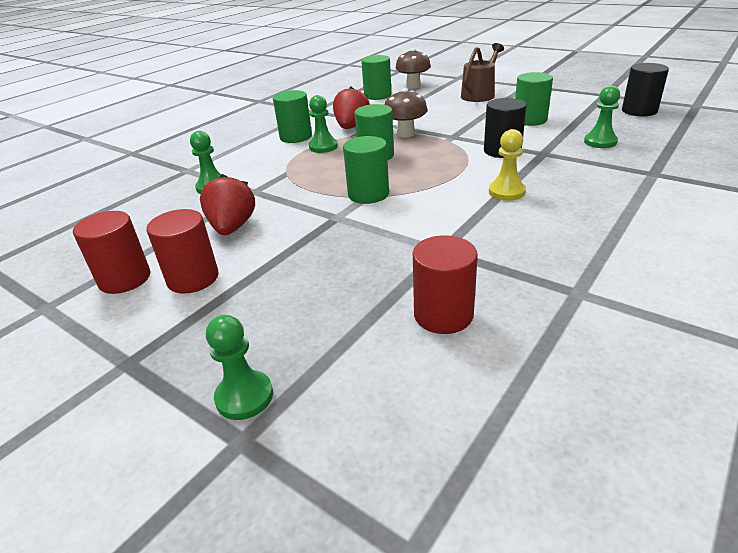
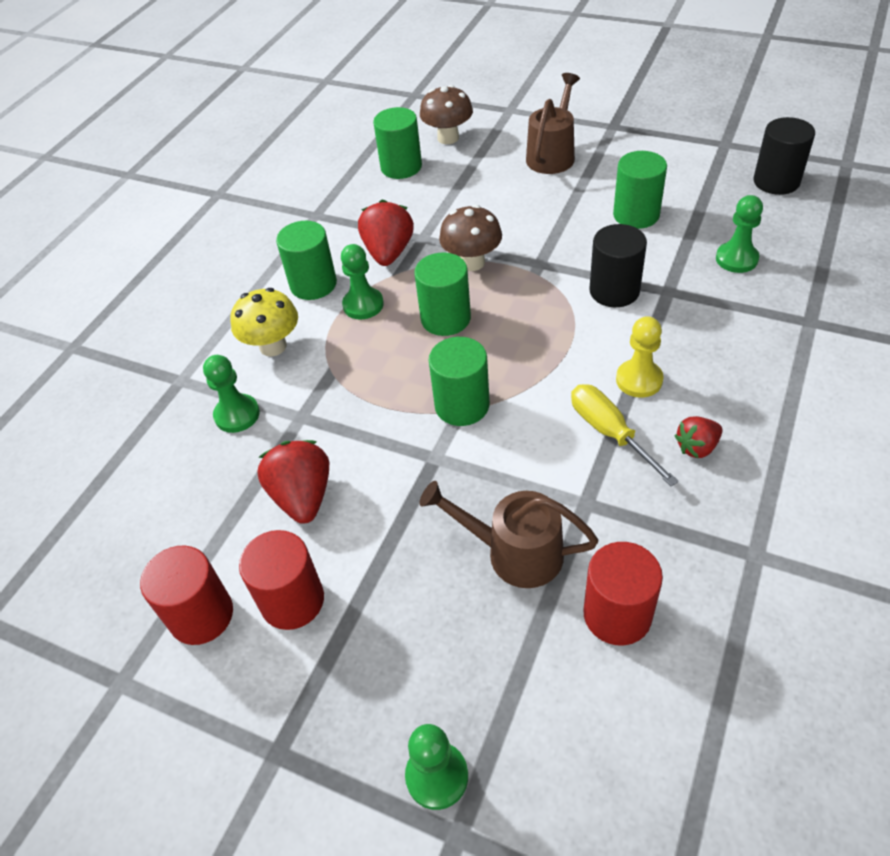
camera: 10 degrees left, 15 degrees up
(254, 160) = (273, 346): none -> yellow mushroom
(373, 271) = (514, 553): none -> brown watering can
(473, 215) = (609, 432): none -> yellow screwdriver
(542, 228) = (697, 447): none -> red strawberry

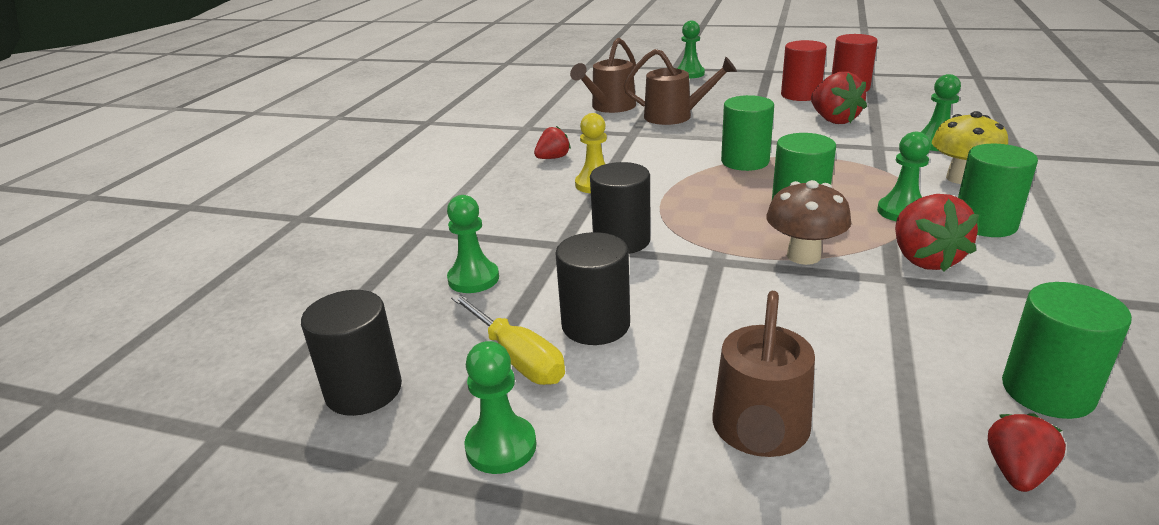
camera: 170 degrees right, 20 degrees down
(448, 138) = (1017, 472): brown mushroom -> red strawberry
(609, 432) = (619, 159): yellow screwdriver -> yellow screwdriver (518, 358)
(617, 614) = (610, 107): red cylinder -> brown watering can
(636, 215) = (595, 325): green cylinder -> black cylinder
(684, 153) = (501, 447): none -> green pawn

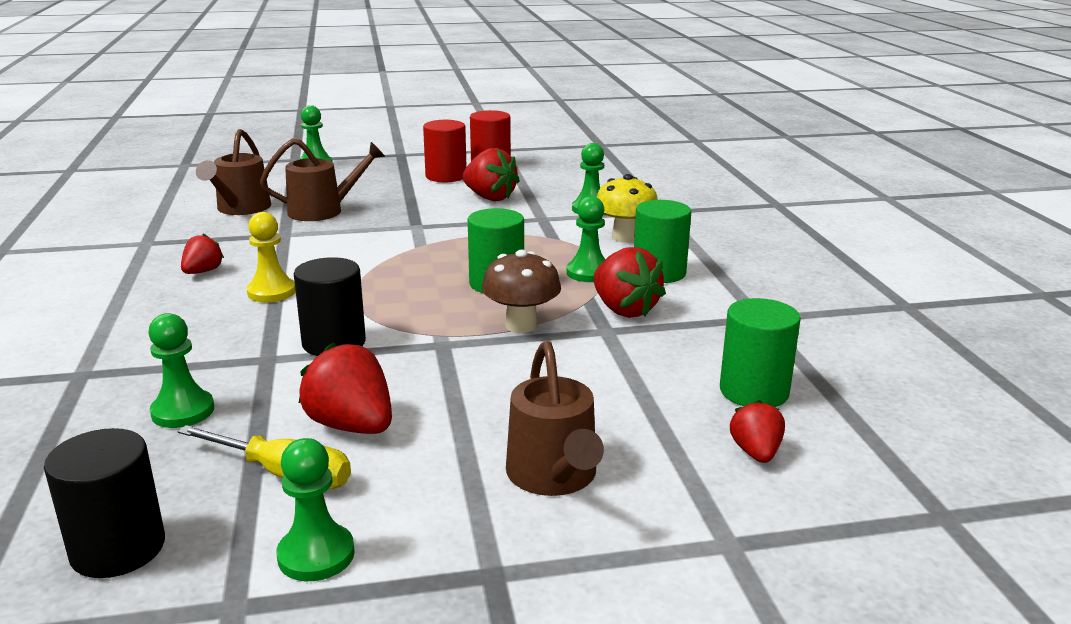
camera: 30 degrees left, 5 degrees down
(595, 325) = (351, 426): black cylinder -> red strawberry
(745, 161) = (422, 247): green cylinder -> none

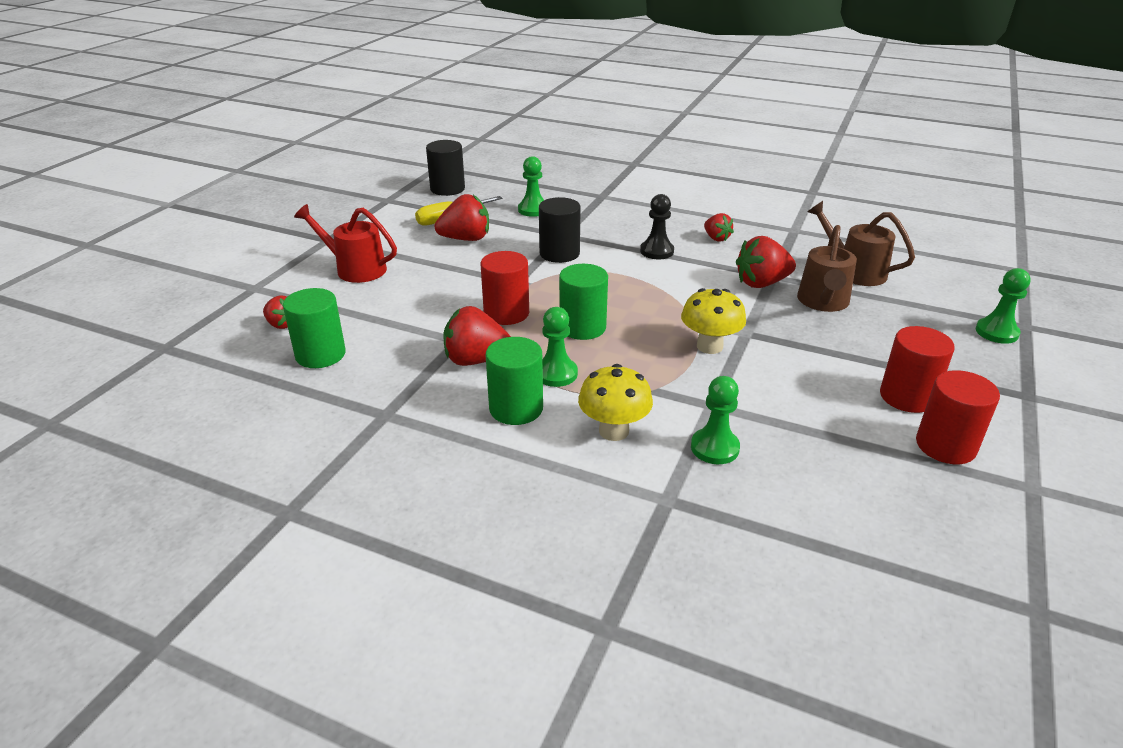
camera: 125 degrees right, 10 degrees up
(271, 292) = (657, 251): yellow pawn -> black pawn
(316, 555) = (390, 215): green pawn -> none
(458, 233) = (709, 346): none -> yellow mushroom
(490, 198) = (804, 398): red strawberry -> red strawberry (761, 283)
(521, 325) = (506, 313): brown mushroom -> red cylinder
(554, 477) = (355, 269): brown watering can -> red watering can

